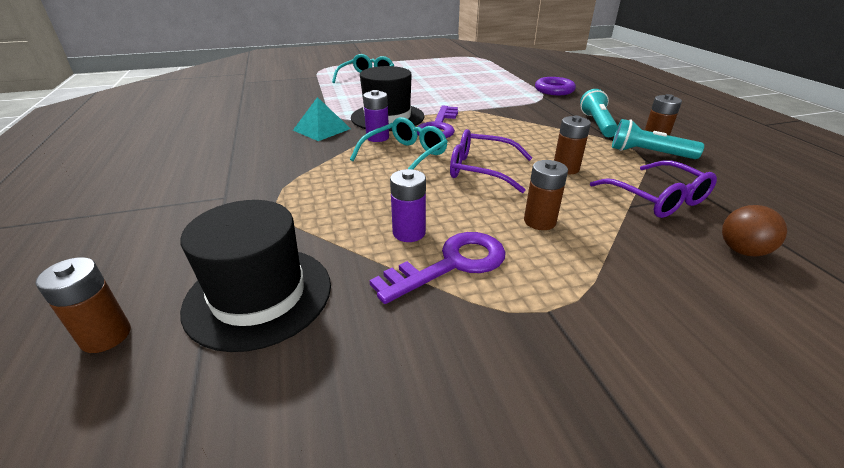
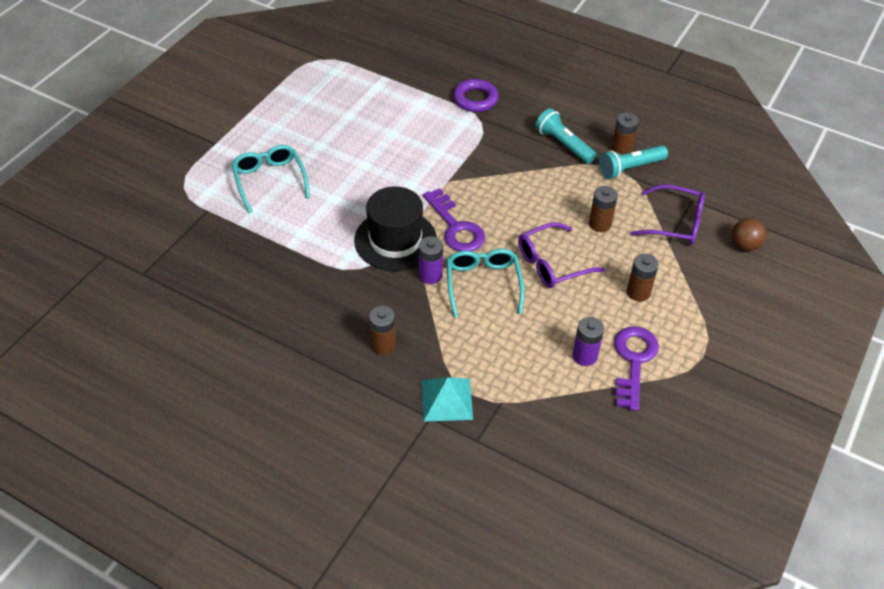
camera: 45 degrees left, 15 degrees up
(106, 336) = (545, 533): brown battery -> brown battery (383, 345)
(259, 295) = (574, 456): black hat -> none
(321, 129) = (368, 296): turquoise pyramid -> turquoise pyramid (446, 399)

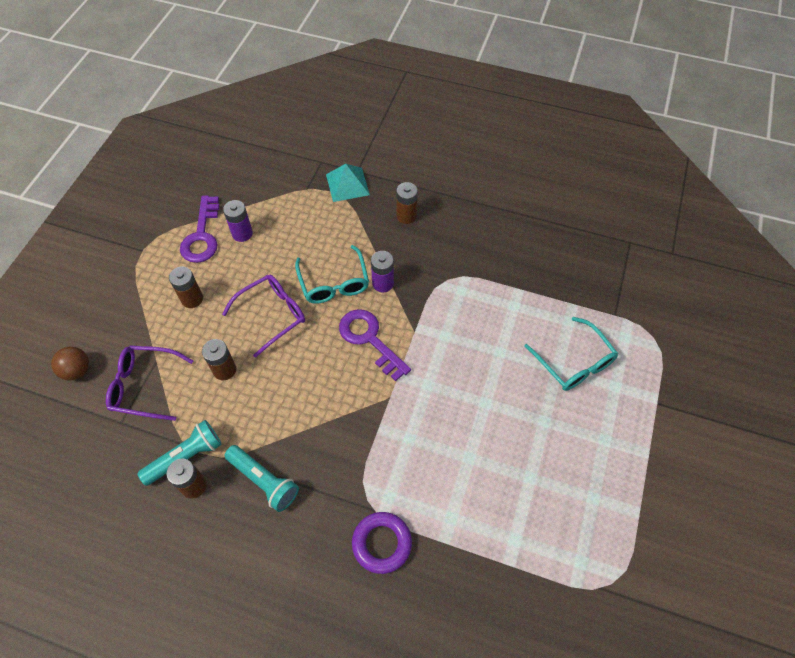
camera: 170 degrees right, 10 degrees up
(395, 240) = (424, 314): black hat -> none

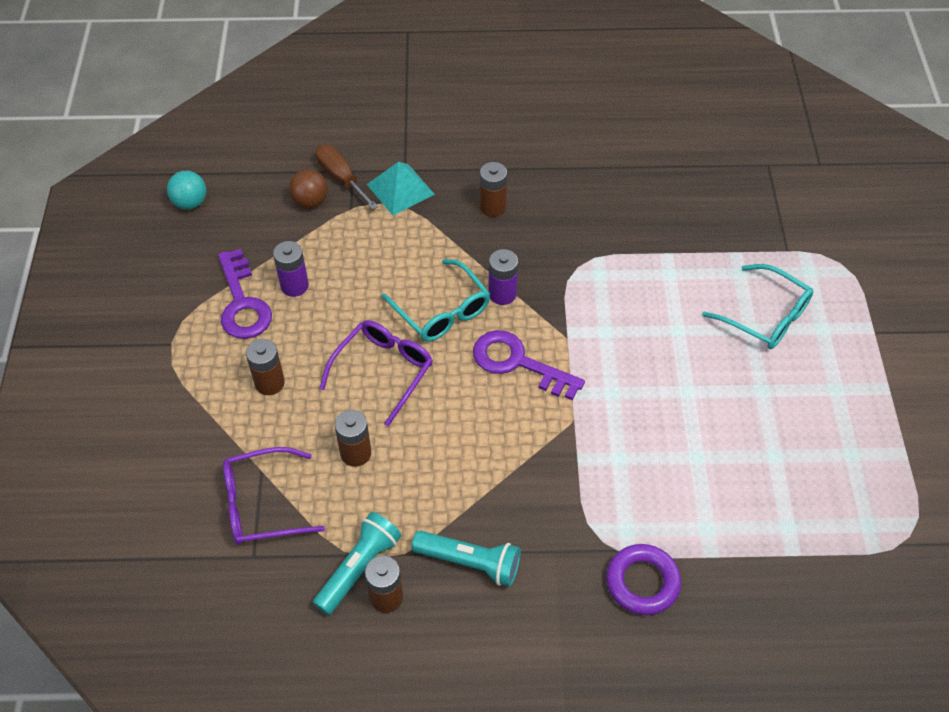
camera: 20 degrees left, 5 degrees down
(77, 370) = (162, 514): brown ball -> brown ball (310, 201)
(203, 154) = (190, 203): none -> turquoise ball
(310, 165) = (341, 178): none -> brown screwdriver

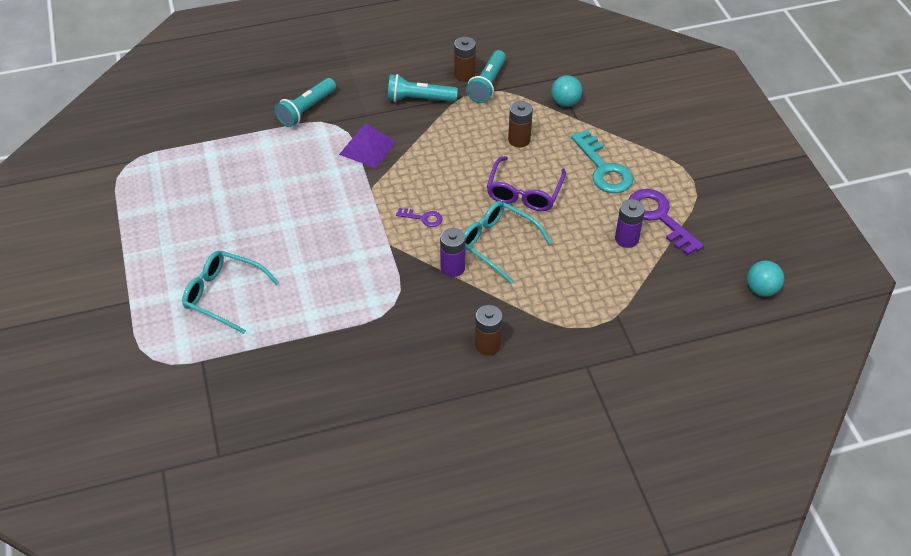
camera: 165 degrees right, 5 degrees down
(263, 504) = (565, 102): purple glasses -> turquoise ball
(269, 383) = (603, 168): brown battery -> turquoise key
(310, 201) = (656, 314): brown ball -> none
(341, 178) = (642, 343): brown screwdriver -> none
(400, 189) = (581, 344): turquoise pyramid -> none
(518, 363) = (423, 218): purple key -> purple key, size x0.50
(565, 488) = (367, 148): none -> purple pyramid
(642, 582) = (306, 110): purple ring -> turquoise flashlight

